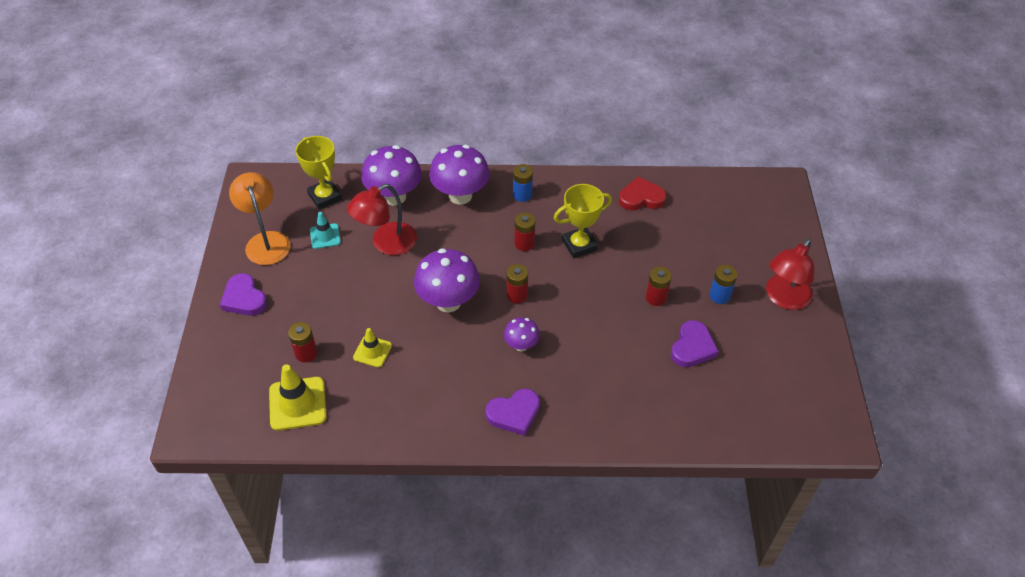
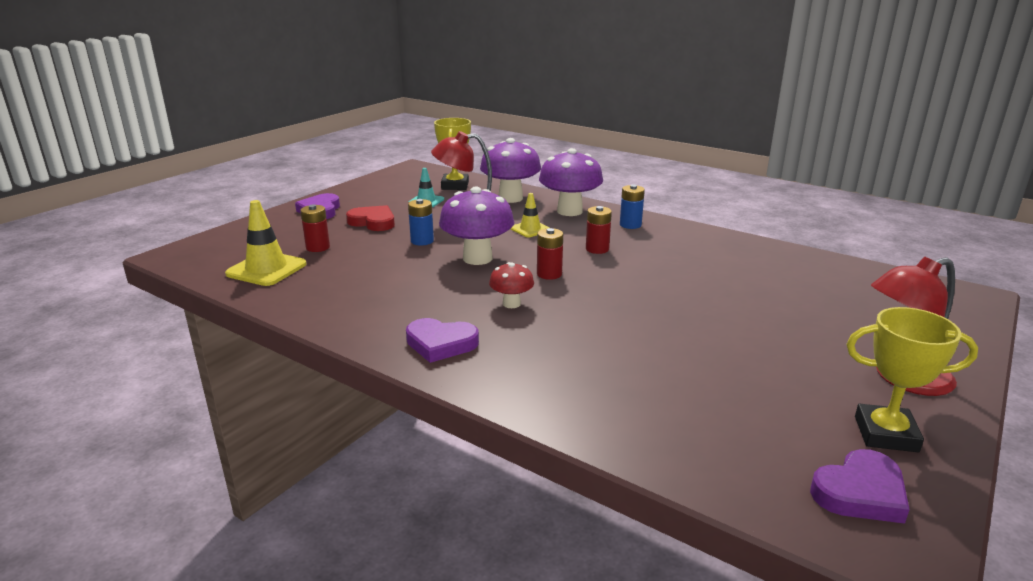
camera: 35 degrees right, 25 degrees down
(266, 241) = (379, 192): orange lamp -> none
(372, 351) = (370, 263): yellow traffic cone -> yellow traffic cone (530, 229)
(521, 345) = (511, 304): purple mushroom -> red mushroom
(579, 245) = (655, 265): yellow trophy -> yellow trophy (886, 434)
(641, 198) = (762, 257): red heart -> red heart (373, 222)
(656, 298) = (709, 322): red battery -> none
(692, 347) = (719, 372): purple heart -> purple heart (860, 492)
(719, 296) = (800, 346): blue battery -> blue battery (422, 241)

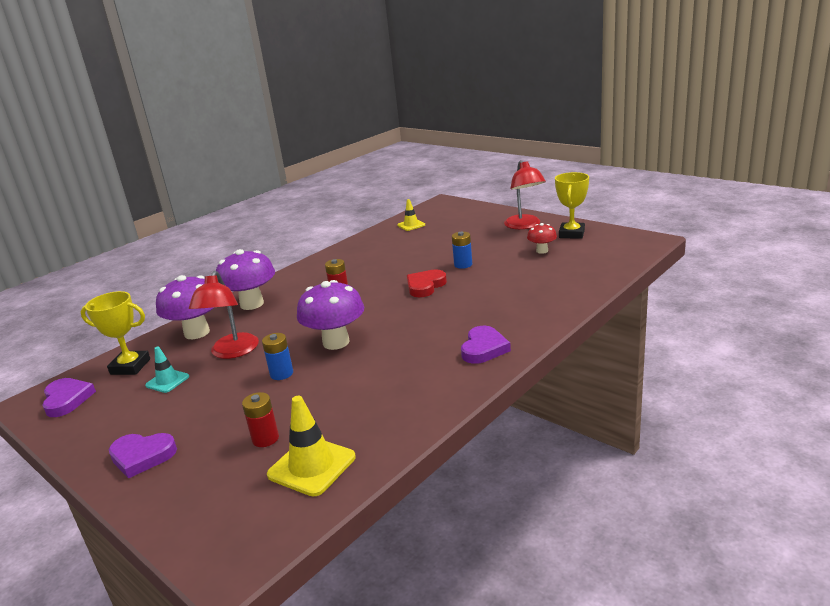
camera: 80 degrees left, 0 degrees up
(373, 222) = (210, 410): red heart -> red heart (425, 286)
(511, 304) = (425, 324): red mushroom -> red mushroom (542, 251)
(530, 229) = (283, 321): yellow traffic cone -> yellow traffic cone (411, 225)
(549, 274) = (378, 311): red battery -> none
(630, 225) = (298, 280): blue battery -> blue battery (463, 265)
(860, 492) = (615, 243): purple heart -> purple heart (67, 399)

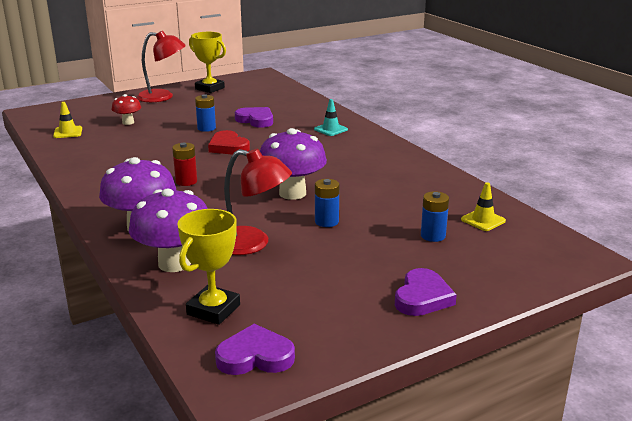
camera: 75 degrees left, 0 degrees up
(167, 381) = (278, 283): turquoise traffic cone -> turquoise traffic cone (330, 129)
(265, 439) = (433, 236): red battery -> blue battery
(312, 466) = (483, 220): yellow traffic cone -> yellow traffic cone, size x0.60
(484, 348) = (366, 145): purple heart -> purple heart (256, 120)
(542, 251) = (226, 102): red mushroom -> red mushroom (128, 122)

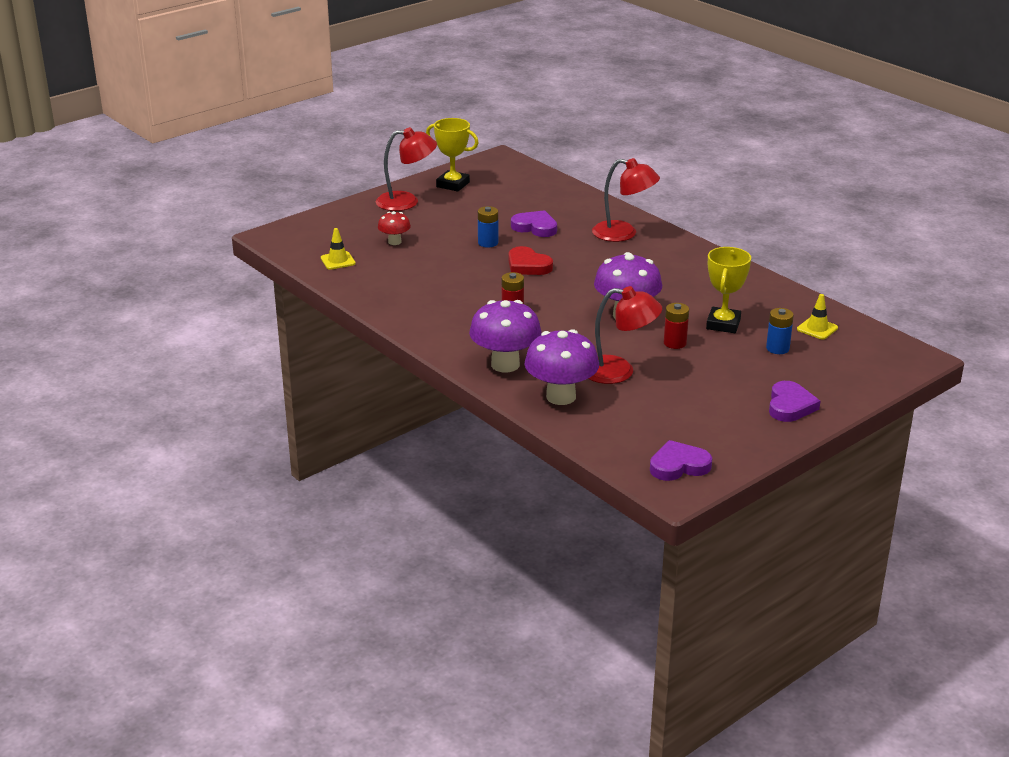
camera: 10 degrees left, 5 degrees up
(213, 310) = (622, 433): yellow trophy -> yellow trophy (723, 324)
(326, 221) = (675, 343): blue battery -> red battery
(330, 129) = (623, 234): turquoise traffic cone -> red lamp

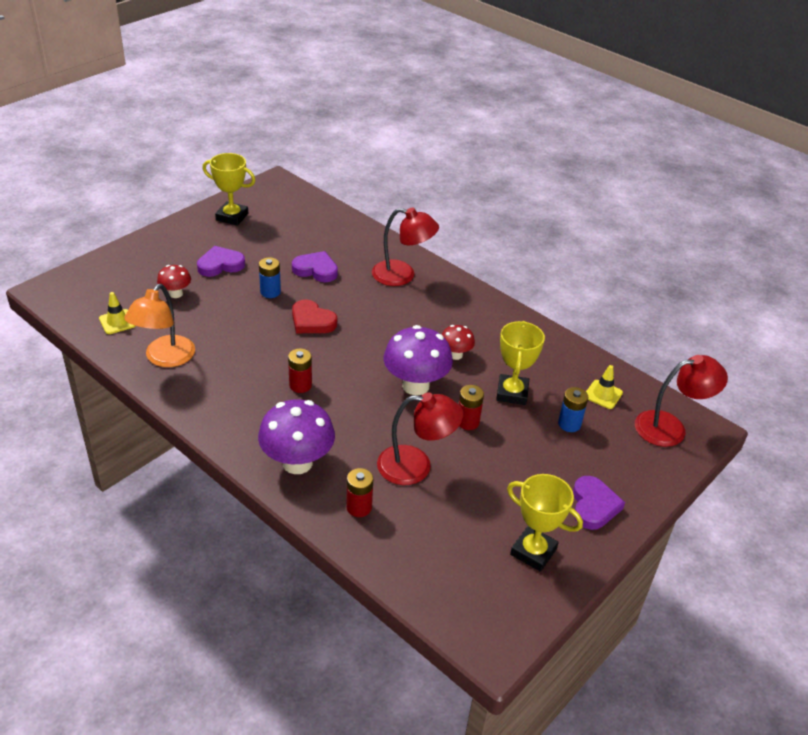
camera: 10 degrees left, 10 degrees up
(383, 288) = (165, 358): none -> orange lamp
(406, 202) = (187, 240): red lamp -> red lamp (670, 427)
(561, 396) = (359, 507): purple mushroom -> red battery
(670, 295) = (455, 355): none -> red mushroom
(679, 465) = (492, 606): purple heart -> purple heart (220, 265)
(724, 433) = (533, 552): none -> yellow trophy

